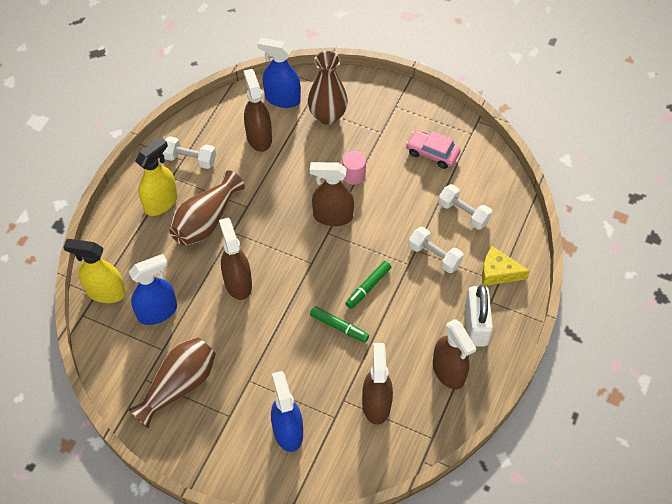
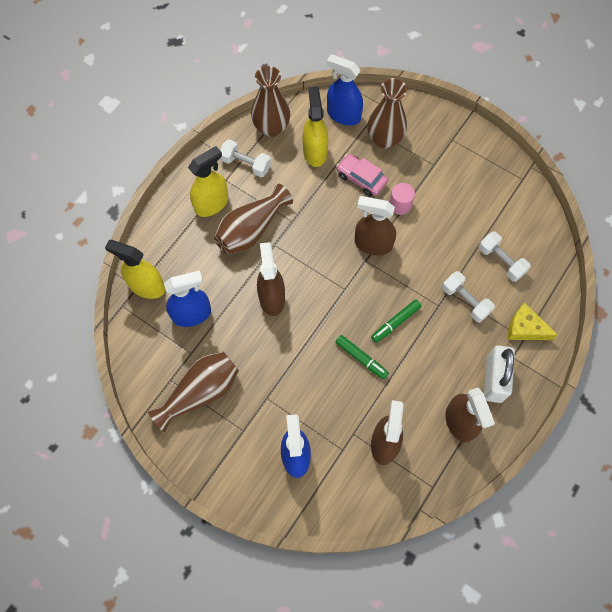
camera: 10 degrees right, 10 degrees up
(211, 121) = (271, 127): none -> brown vase
(259, 137) = (315, 152): brown spray bottle -> yellow spray bottle
(432, 153) = (480, 194): pink car -> pink car (361, 178)

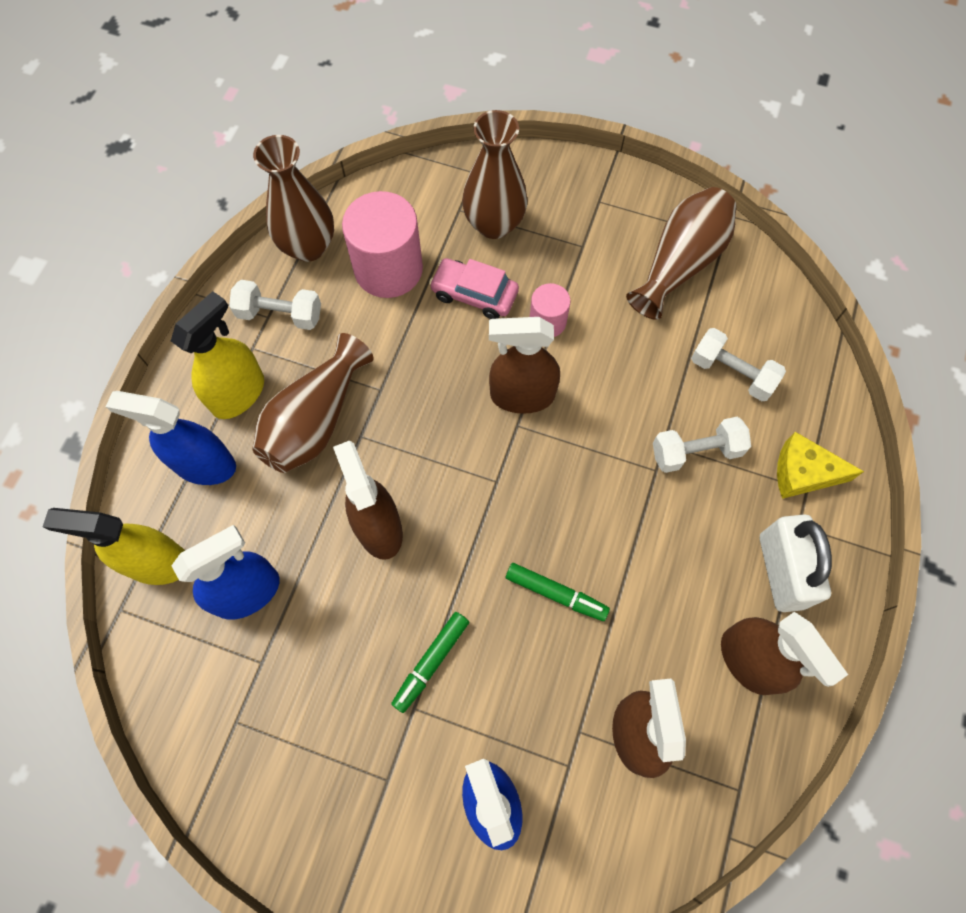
camera: 15 degrees left, 0 degrees up
(200, 392) = (295, 730): brown vase -> brown vase (679, 263)
(315, 152) = (388, 269): yellow spray bottle -> pink cylinder
(343, 115) = (419, 201): blue spray bottle -> blue spray bottle (204, 465)
(395, 322) = (595, 517): green marker -> green marker (431, 662)
(465, 301) = (696, 452): white dumbbell -> white dumbbell turned 45 degrees counterclockwise

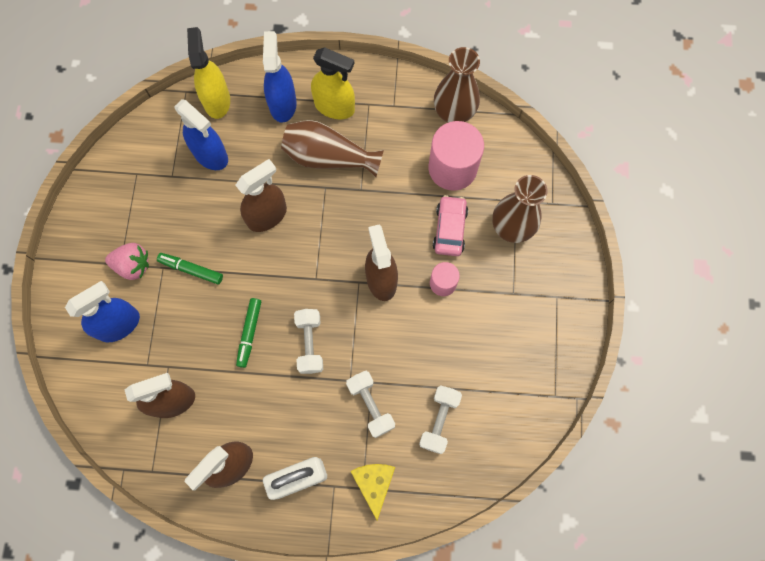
camera: 75 degrees right, 5 degrees up
(280, 314) = (397, 112): white dumbbell -> white dumbbell (310, 343)
(396, 758) = (133, 265): none -> pink strawberry
(679, 263) = (520, 366): brown vase -> none

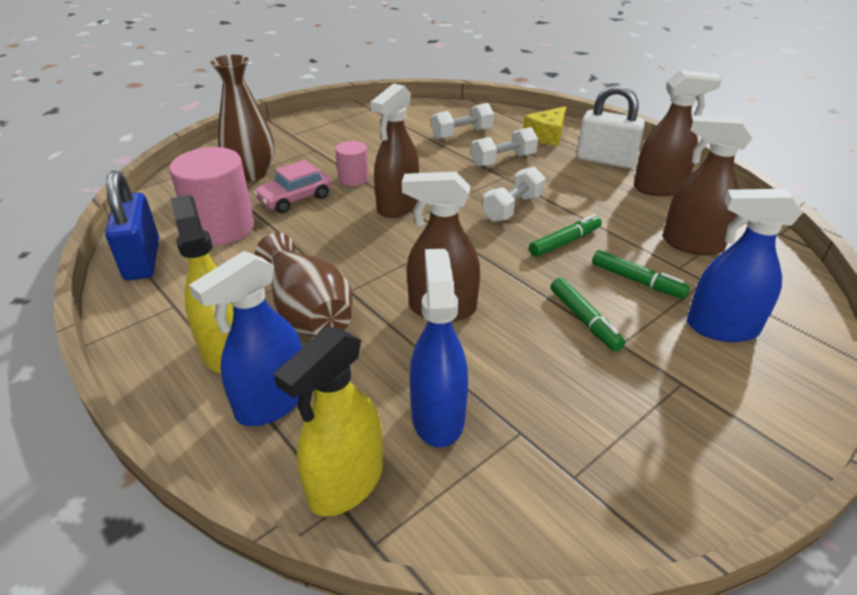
camera: 135 degrees left, 35 degrees down
(133, 265) = (663, 370): pink strawberry -> none
(184, 329) = (637, 281): none -> green marker
(370, 405) = (503, 160): white dumbbell -> white dumbbell turned 45 degrees clockwise
(454, 113) = (142, 260): brown vase -> blue padlock

